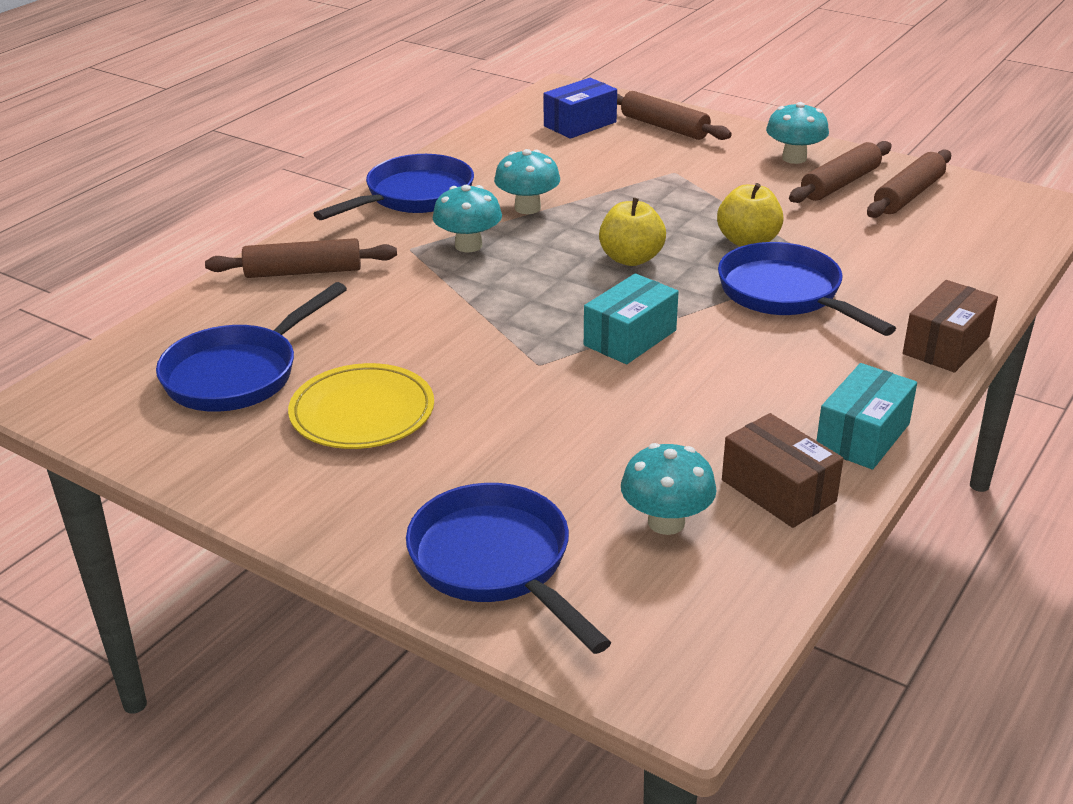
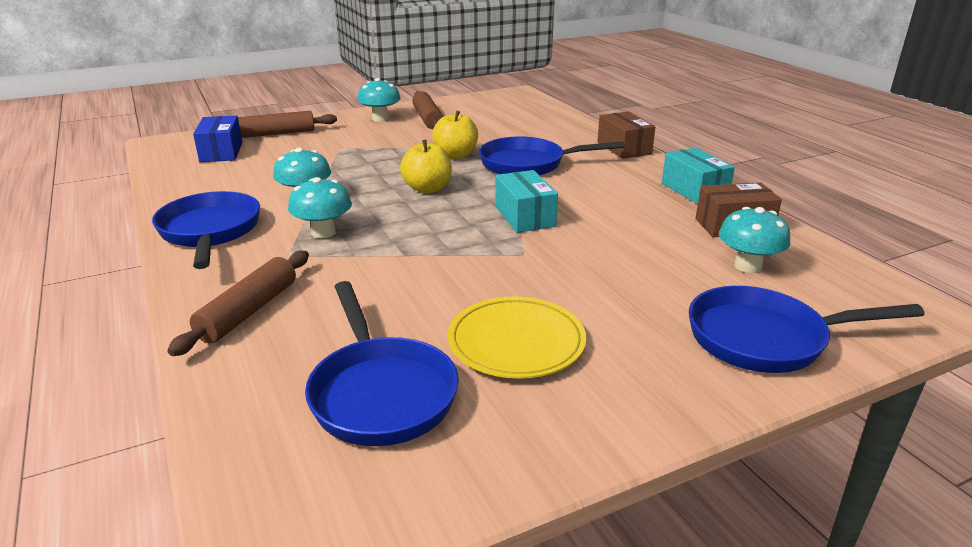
camera: 60 degrees left, 5 degrees down
(908, 195) = (465, 111): brown rolling pin -> none

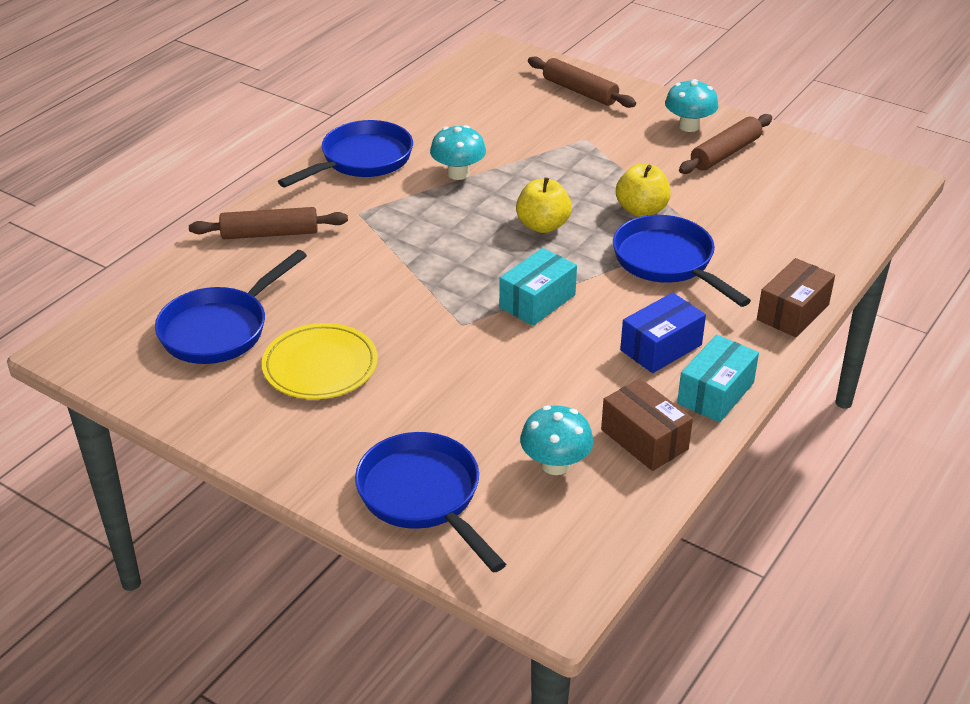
camera: 60 degrees right, 10 degrees up
(221, 152) = (506, 87): blue box -> blue box (661, 347)
(323, 232) = (407, 210): turquoise mushroom -> none

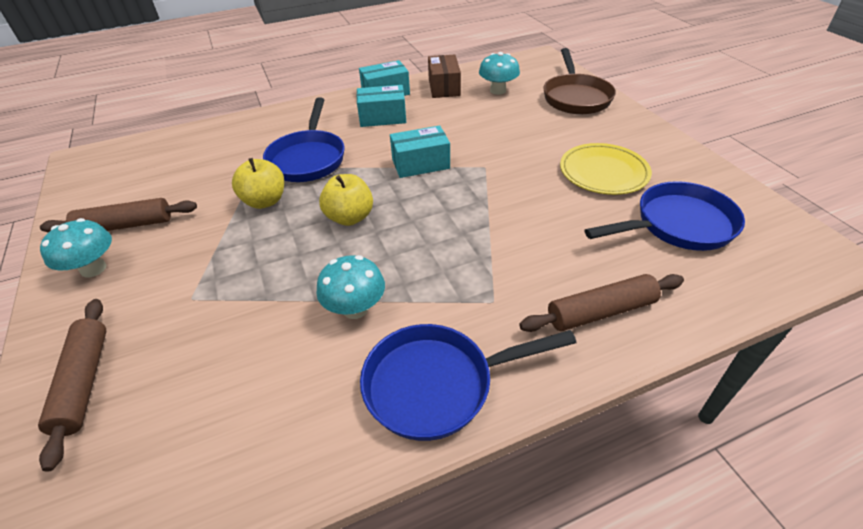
camera: 145 degrees left, 5 degrees up
(270, 234) = (601, 311): brown rolling pin -> brown rolling pin turned 45 degrees counterclockwise
(424, 497) = (575, 97): blue pan -> brown pan
(661, 347) = (382, 117): blue box -> turquoise box
(793, 312) = (290, 111): brown box -> none

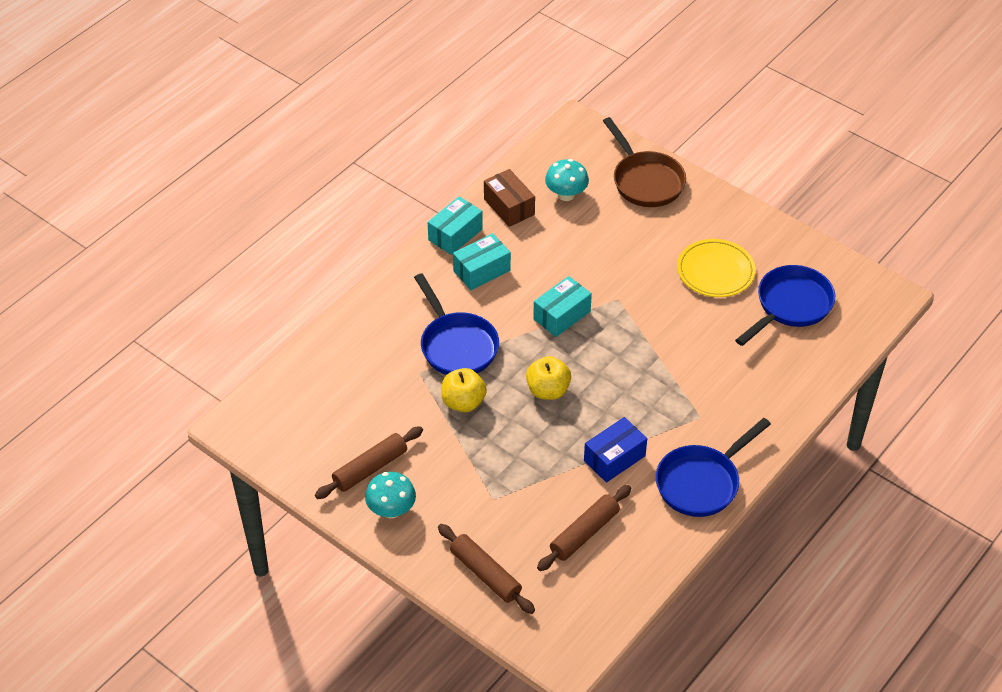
camera: 30 degrees left, 5 degrees up
(355, 308) = (614, 458): turquoise mushroom -> blue box
(601, 311) = (770, 396): brown rolling pin -> brown rolling pin (584, 533)

